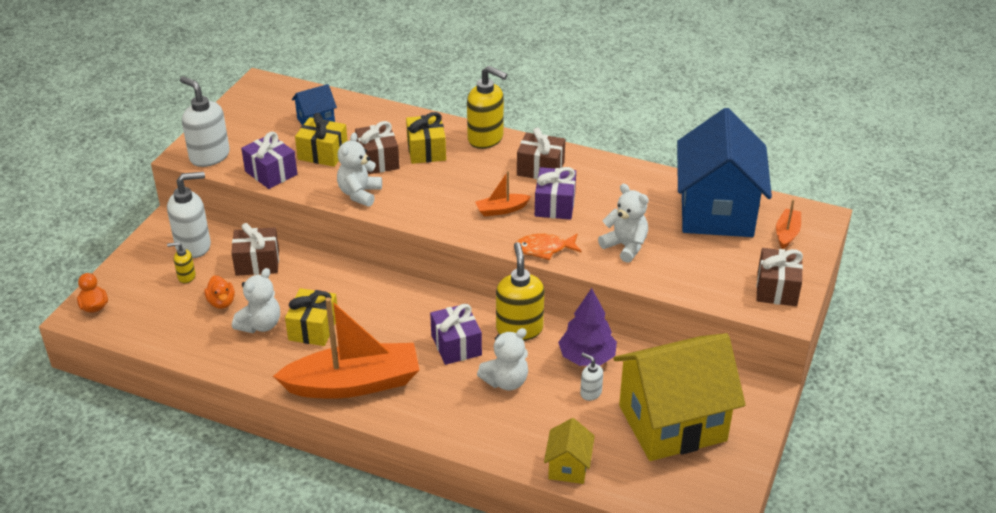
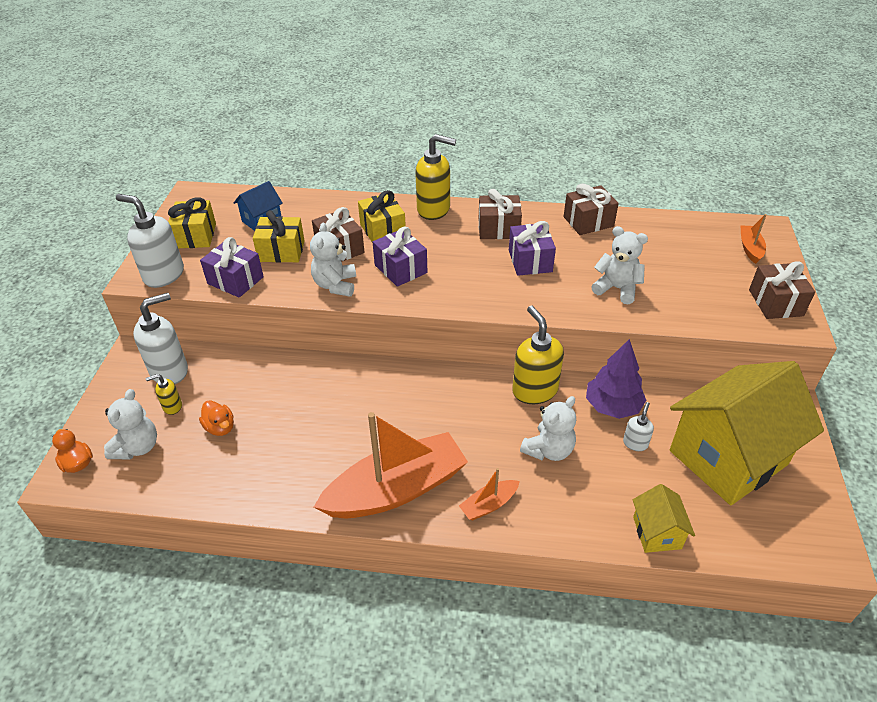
camera: 15 degrees left, 5 degrees up
(257, 262) = (243, 375): brown gift -> brown gift (588, 222)
(260, 325) = (271, 444): white teddy bear -> white teddy bear (137, 447)
(313, 328) = (329, 435): yellow gift -> yellow gift (195, 236)
(456, 345) = (481, 421): purple gift -> purple gift (400, 269)
(501, 210) = (482, 275): orange boat -> orange boat (489, 505)
(544, 249) = (543, 306): orange fish -> none
(590, 393) = (635, 443): white soap dispenser -> white soap dispenser turned 90 degrees clockwise
(716, 212) = (678, 240): blue house -> none

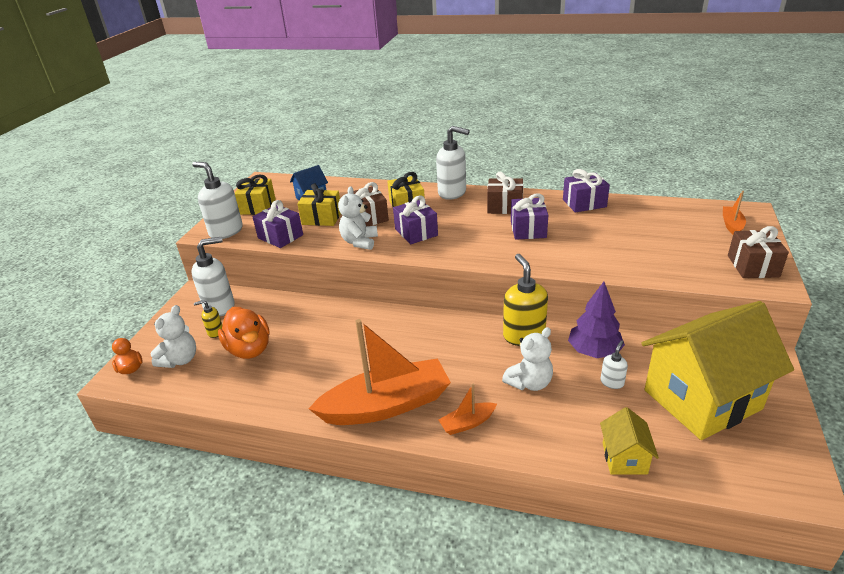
camera: 10 degrees right, 10 degrees down
(220, 427) = (249, 349): orange duck -> orange duck, size x1.80
(434, 209) = (452, 193): yellow soap dispenser -> white soap dispenser
(588, 222) = (584, 203): brown gift -> purple gift
(617, 289) = (603, 251): white teddy bear -> none

